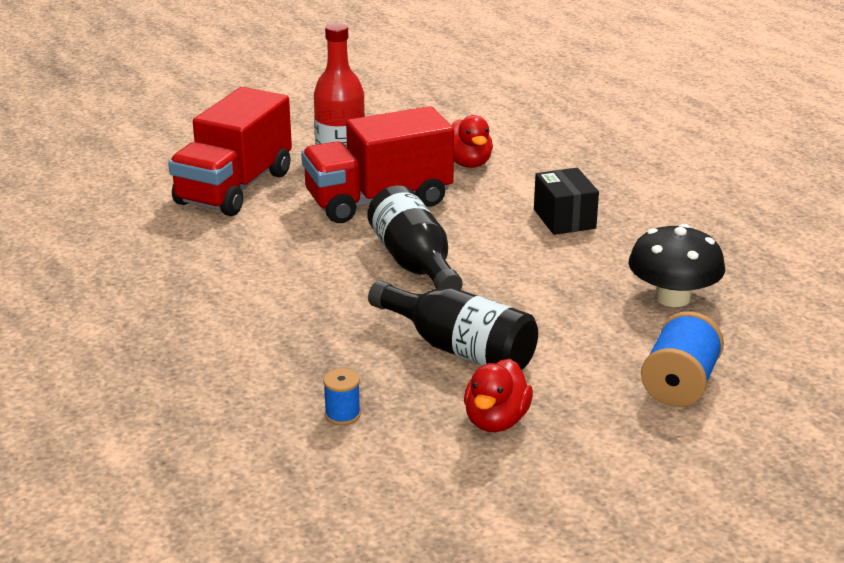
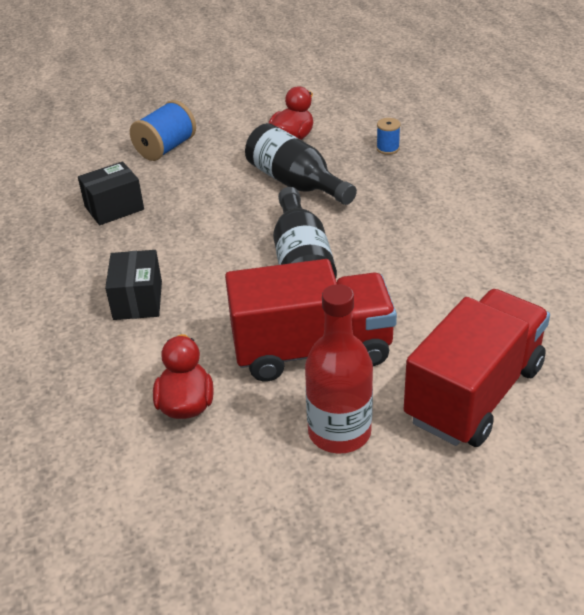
camera: 165 degrees left, 10 degrees up
(672, 298) = (114, 208): black mushroom -> black box

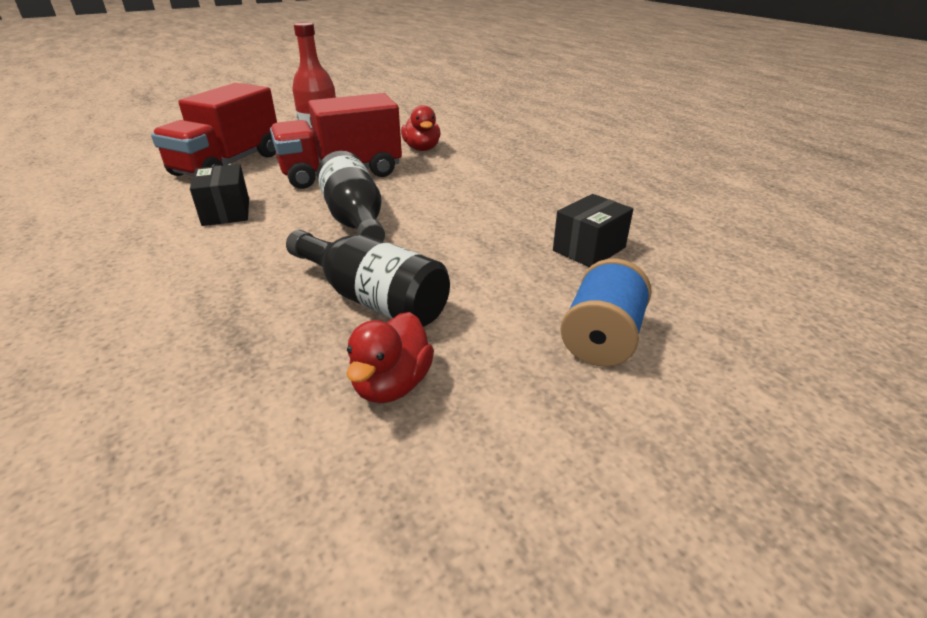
camera: 165 degrees right, 5 degrees down
(137, 300) = (493, 186): black box -> black box (226, 212)
(387, 148) = (217, 376): blue spool -> none

